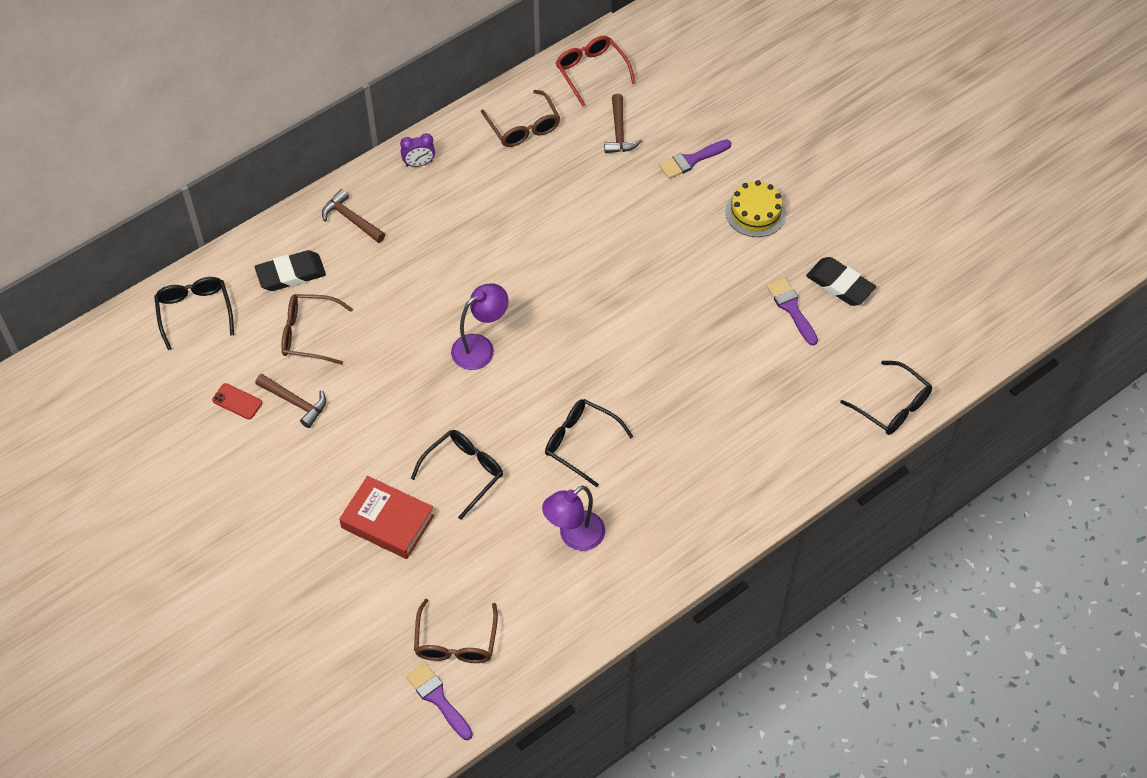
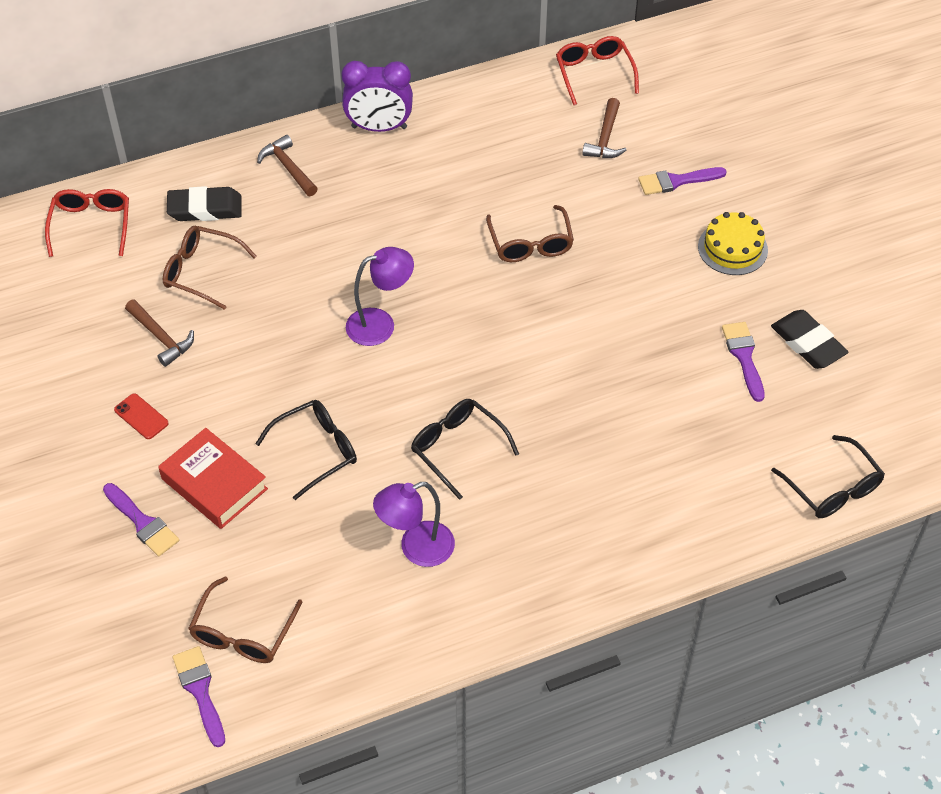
camera: 15 degrees right, 5 degrees down
(195, 312) = (91, 225): black glasses -> red glasses
(237, 401) = (100, 323): red phone -> red phone (141, 416)
(339, 569) = (142, 522): none -> purple brush
(419, 163) = (379, 127): purple clock -> purple clock, size x1.85
(523, 127) = (503, 114): brown glasses -> brown glasses (530, 244)

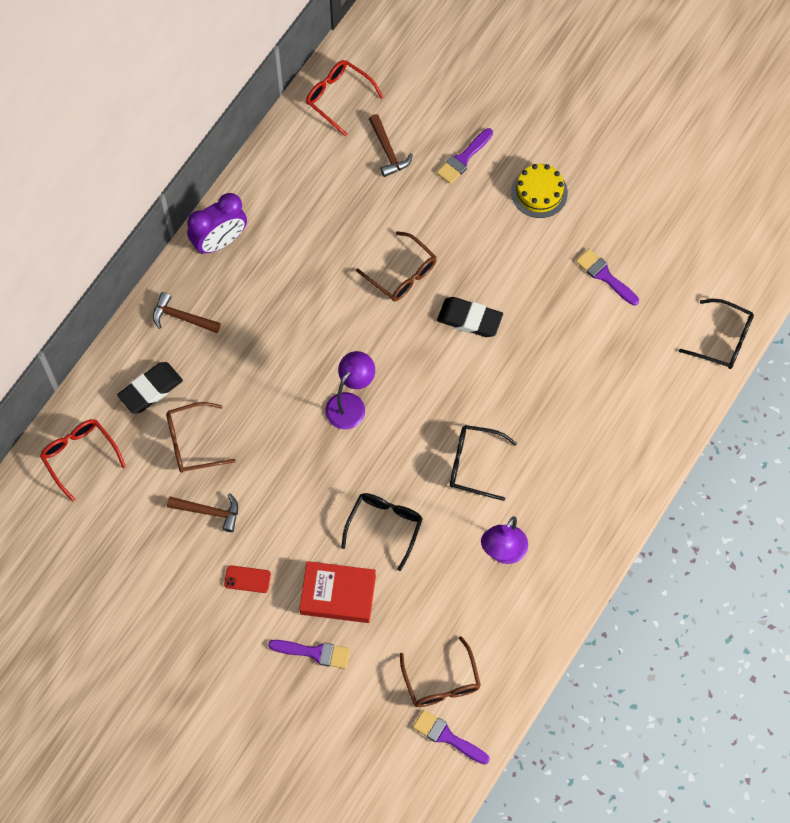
camera: 35 degrees left, 15 degrees up
(808, 343) = (638, 239): black eraser -> black eraser (469, 319)

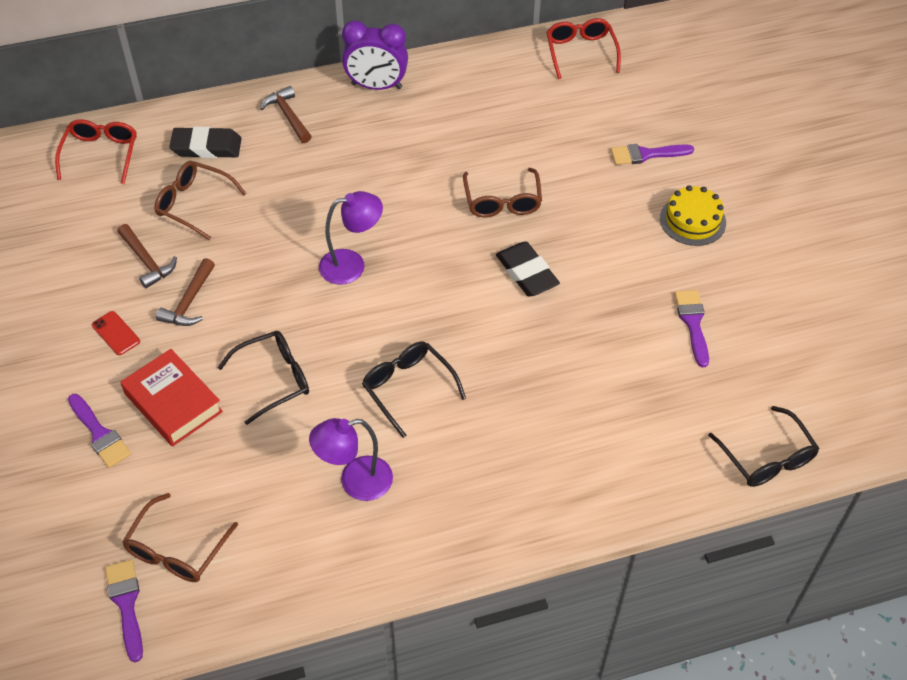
camera: 40 degrees right, 15 degrees down
(388, 151) = (584, 110): brown hammer -> brown hammer (189, 301)

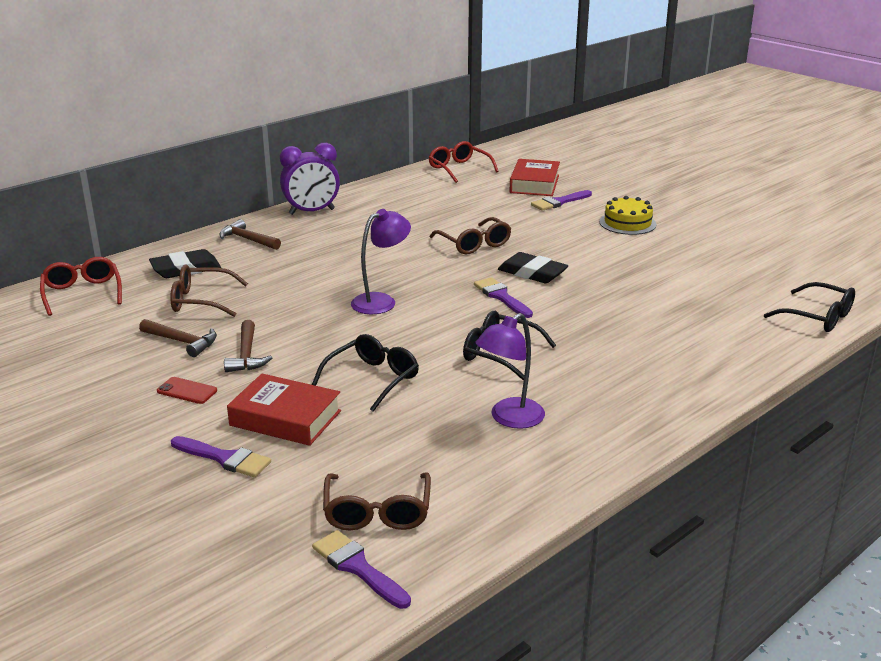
camera: 25 degrees left, 25 degrees down
(644, 110) = (534, 184): none -> red book
(692, 323) = (685, 268): purple brush -> purple brush (501, 297)

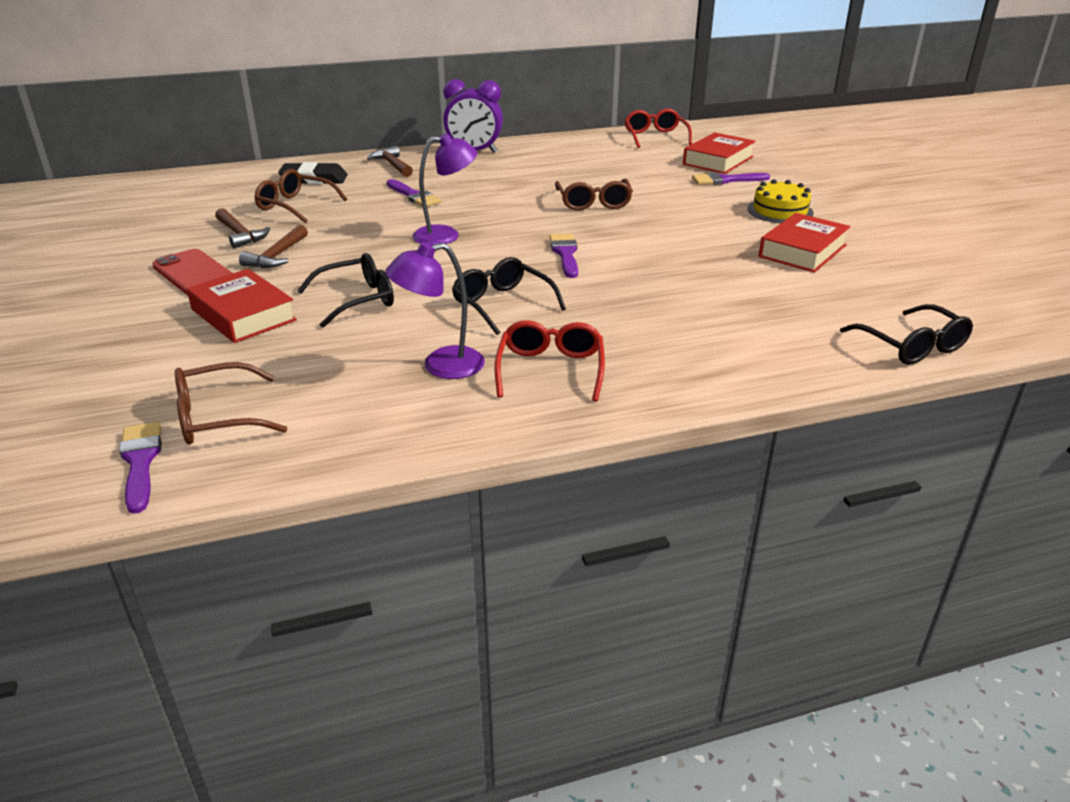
camera: 25 degrees right, 5 degrees up
(82, 293) = (214, 183): red glasses -> red glasses (550, 369)
(187, 391) = (195, 274): red phone -> red phone, size x1.78
(224, 458) = (154, 335): purple brush -> purple brush (414, 196)
(377, 512) = (217, 417): brown glasses -> brown glasses turned 45 degrees clockwise
(532, 273) = (622, 238): black eraser -> none
(677, 256) = (802, 251): none -> red book

